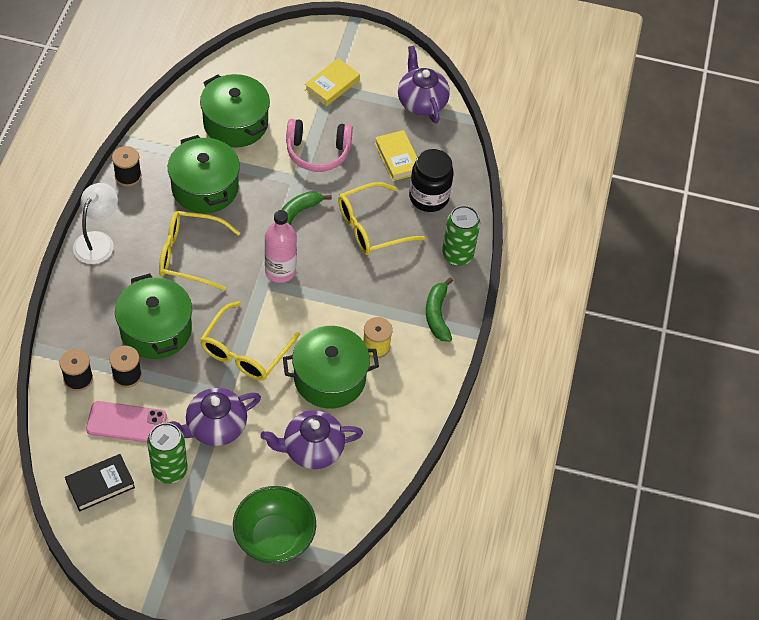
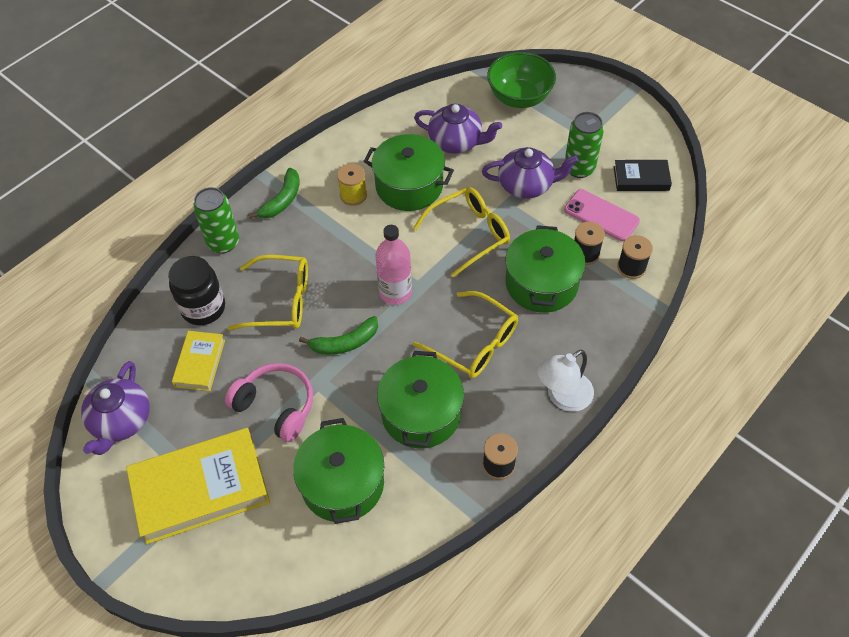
camera: 145 degrees left, 0 degrees up
(332, 85) = (200, 489): yellow book -> yellow book, size x1.92

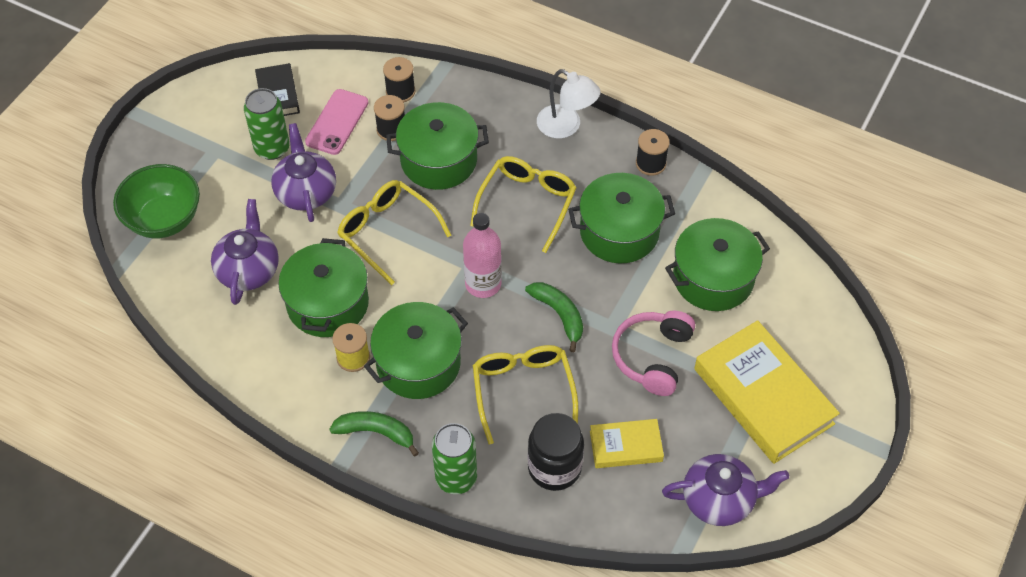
camera: 105 degrees left, 0 degrees up
(333, 235) = (418, 363): none -> green pot

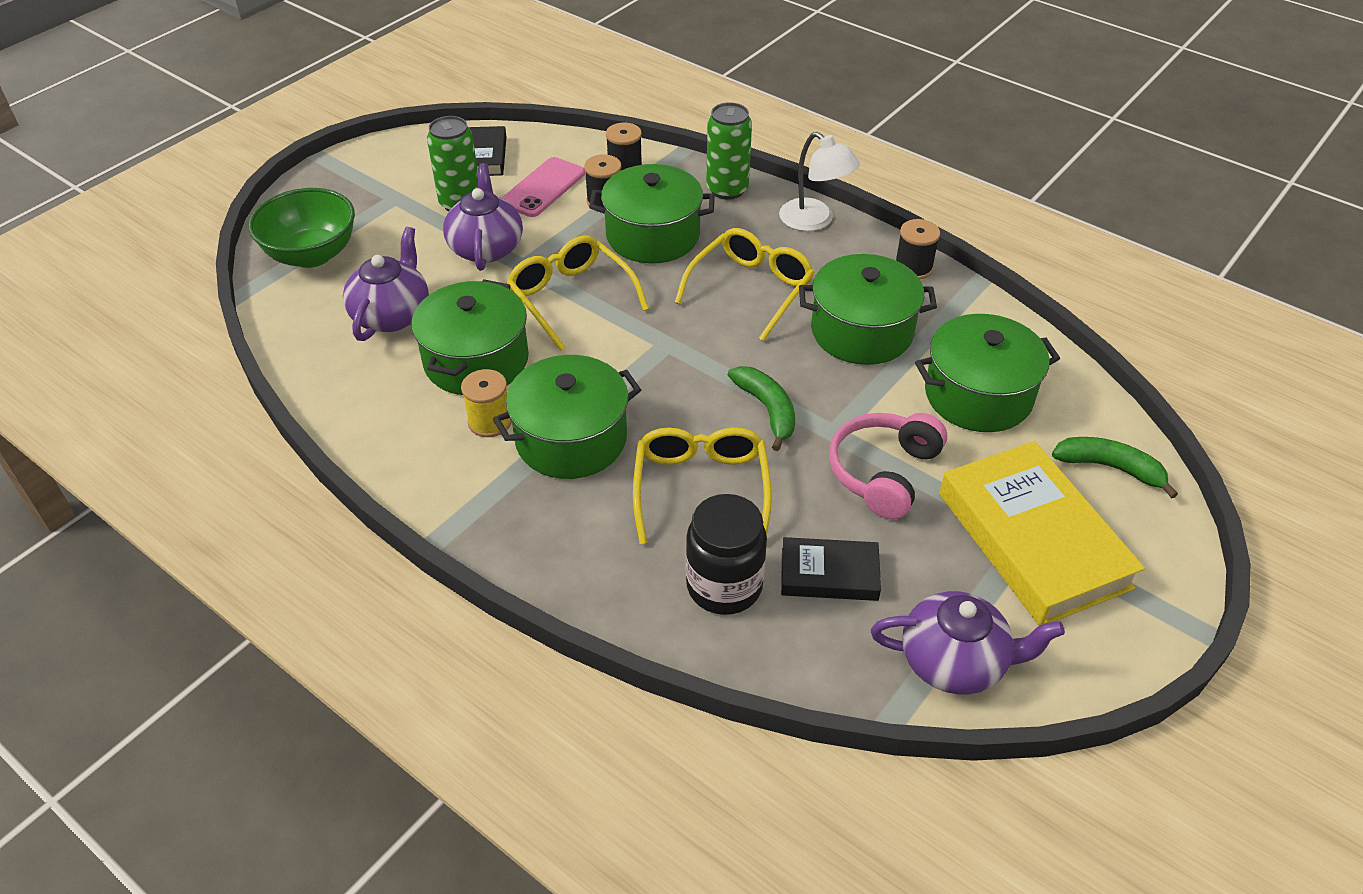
camera: 10 degrees right, 10 degrees down
(376, 433) = (494, 510): green banana -> green banana (1110, 468)
(456, 478) = (585, 579): green can -> green can (727, 189)
(483, 284) = (676, 364): pink bottle -> none
(626, 446) = (829, 574): yellow book -> black book

